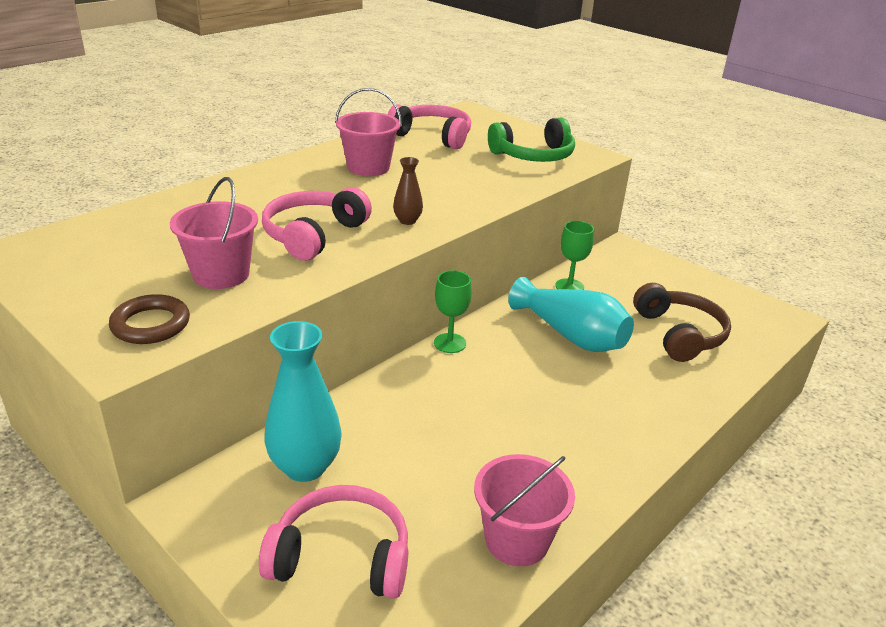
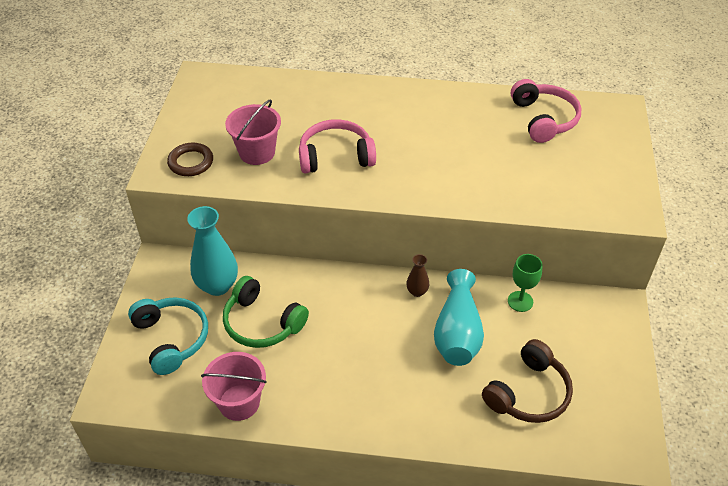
camera: 55 degrees right, 15 degrees up
(341, 557) = (171, 339): pink headphones -> turquoise headphones
(368, 167) = (451, 122): pink bucket -> none
(407, 221) = (400, 181): brown vase -> brown vase (417, 291)
(450, 343) = (381, 278): green goblet -> none
(533, 155) = (585, 183): green headphones -> green headphones (262, 323)

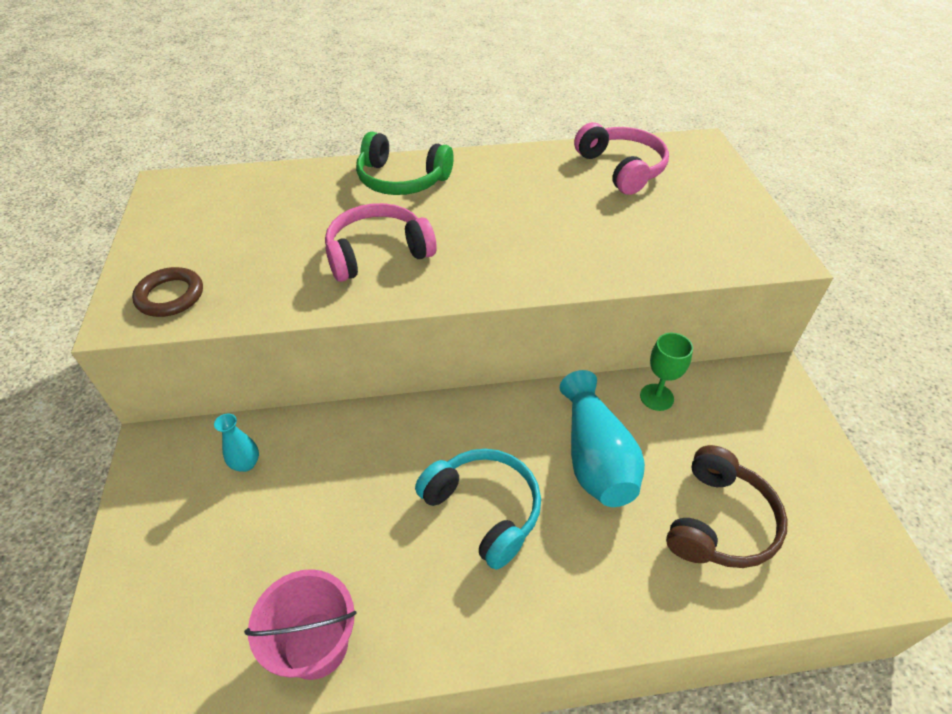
camera: 15 degrees left, 0 degrees up
(171, 339) = (189, 563): turquoise headphones -> turquoise headphones (483, 509)
(217, 285) = (246, 463): turquoise vase -> turquoise vase, size x0.49
(257, 152) = (266, 266): pink bucket -> none
(262, 323) = (323, 505): green headphones -> green headphones (402, 179)
(417, 291) = (524, 412): brown vase -> none

